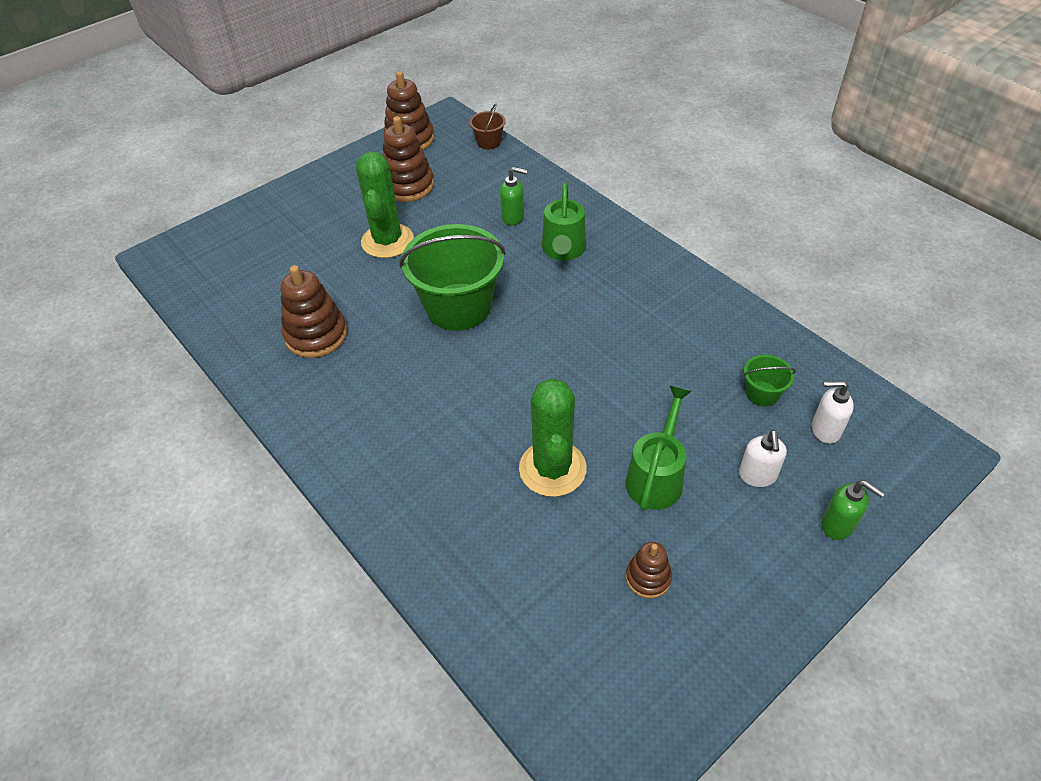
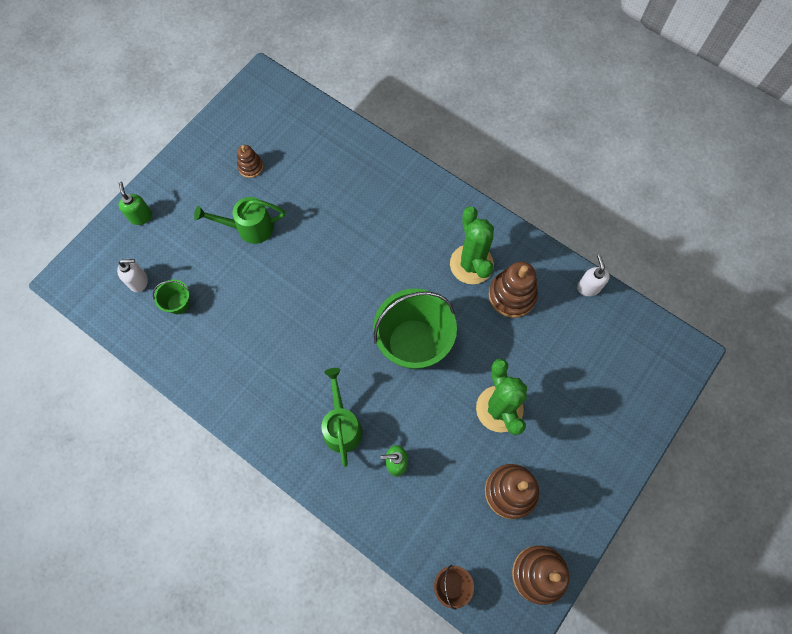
camera: 165 degrees right, 20 degrees up
(552, 468) = (314, 221): green cactus -> green cactus (471, 264)
(656, 476) = (249, 228): green watering can -> green watering can turned 75 degrees clockwise
(757, 476) = (186, 239): white soap dispenser -> white soap dispenser (588, 287)
(838, 525) = (141, 216): green soap dispenser -> green soap dispenser turned 45 degrees clockwise

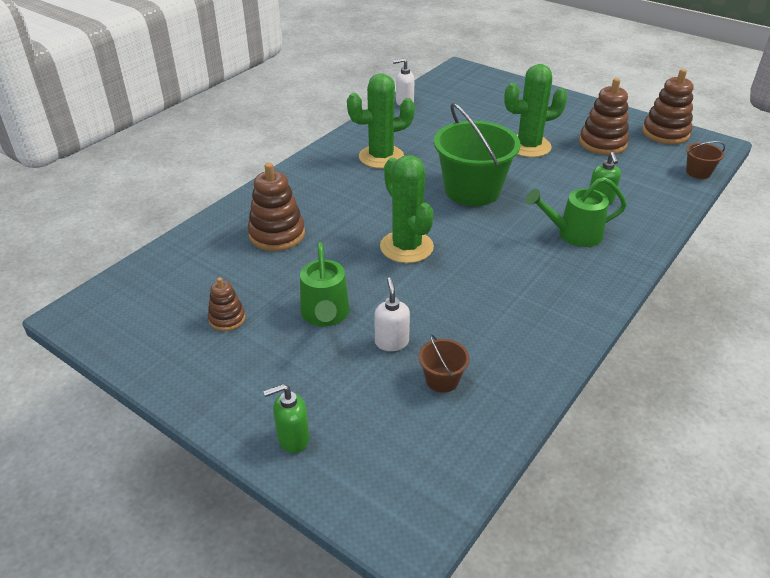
camera: 90 degrees left, 30 degrees down
(139, 281) = (409, 430): white soap dispenser -> white soap dispenser (391, 342)
(178, 303) = (442, 380): green bucket -> brown bucket
(327, 284) = (406, 247): none -> green cactus
(512, 295) = (414, 137): brown stacking toy -> brown stacking toy (277, 234)

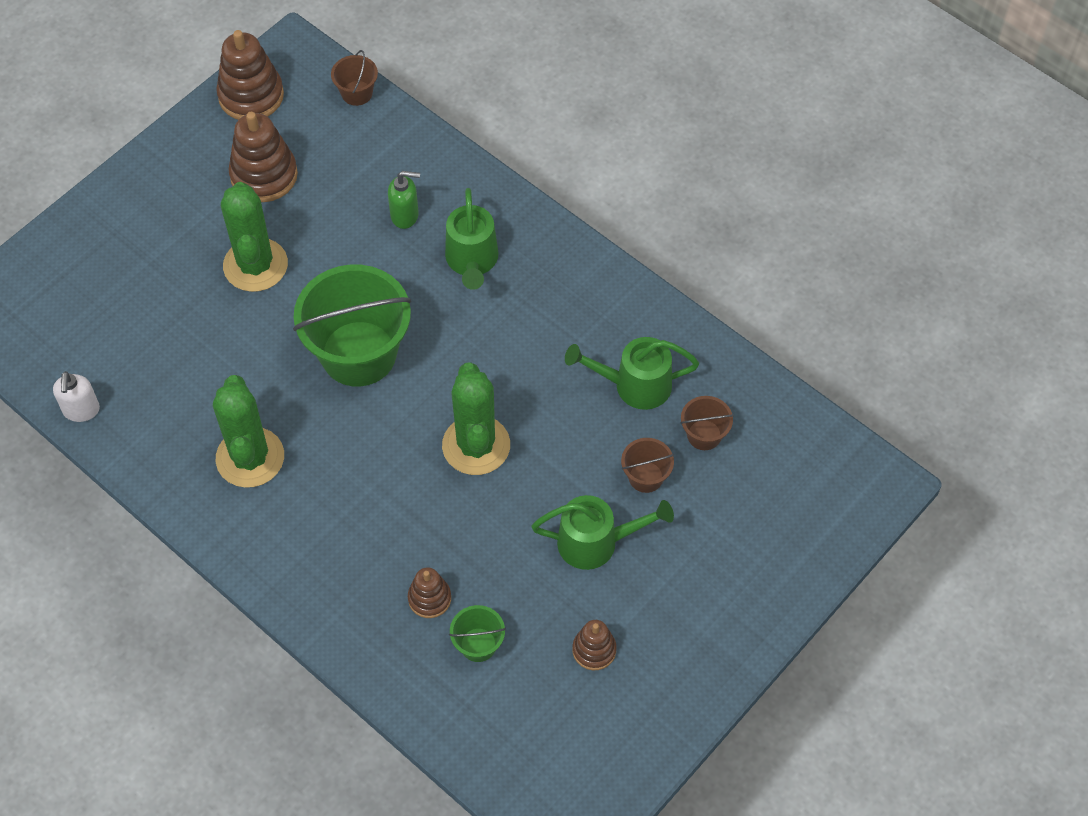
camera: 85 degrees left, 20 degrees up
(238, 259) = (478, 644): none -> green bucket
(277, 234) = (429, 598): brown stacking toy -> brown stacking toy, size x0.57
(293, 439) = (776, 576): green soap dispenser -> none
(391, 342) = (645, 477): white soap dispenser -> brown bucket
(406, 247) = (476, 445): green cactus -> green cactus turned 75 degrees counterclockwise
(484, 330) = (633, 385): none -> green watering can

